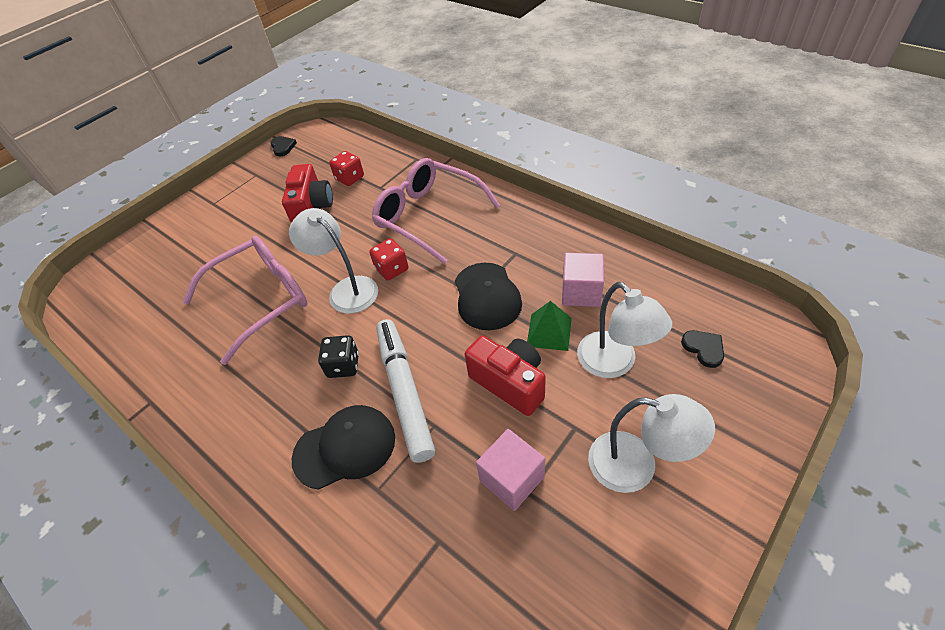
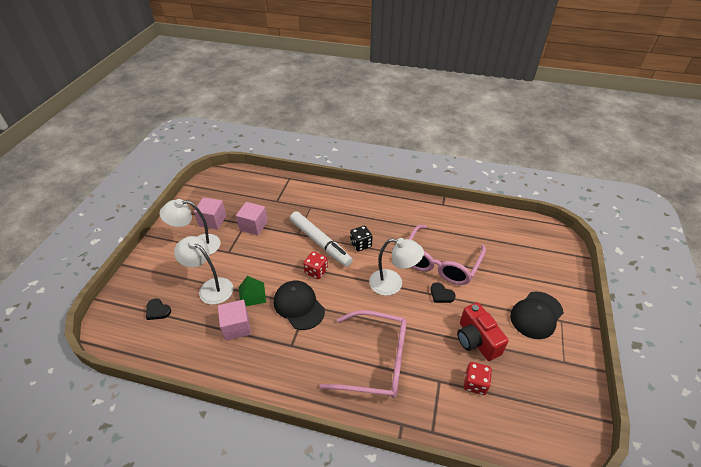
camera: 150 degrees right, 5 degrees down
(283, 147) = (581, 407): black heart -> black heart (441, 294)
(345, 448) = (334, 215): black cap -> black cap (536, 315)
(392, 269) = (373, 306): red dice -> red dice (316, 271)
(509, 383) = (267, 261): red camera -> none
(599, 530) = (212, 221): none -> pink cube

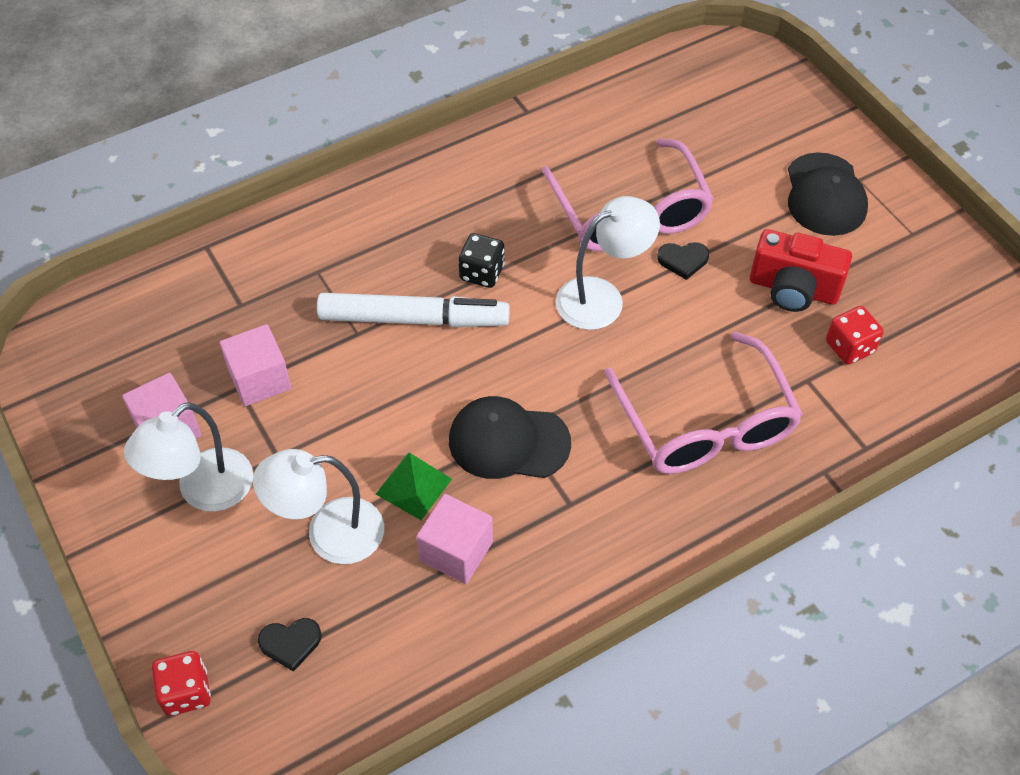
camera: 45 degrees left, 10 degrees up
(316, 271) = (467, 369): red dice -> red dice (186, 692)
(375, 361) = (705, 423): pink glasses -> pink glasses turned 105 degrees clockwise

